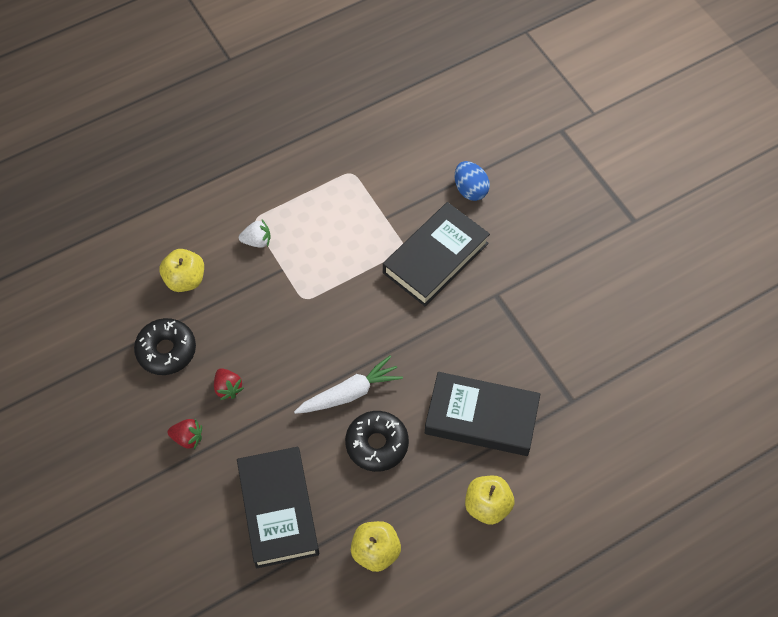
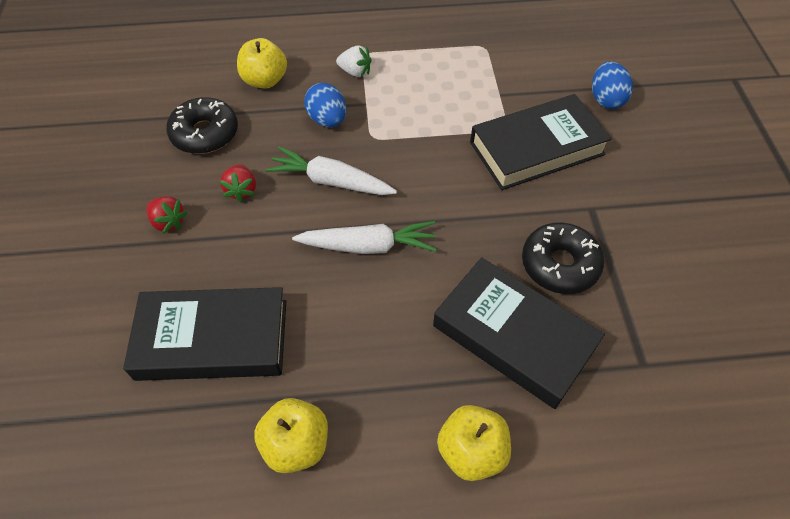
camera: 25 degrees right, 5 degrees down
(259, 297) = (327, 120): none -> blue egg
(278, 510) = (213, 339): black book -> black book turned 75 degrees clockwise
(293, 352) = (331, 181): none -> white carrot
(377, 444) = (369, 314): black donut -> black donut (559, 264)

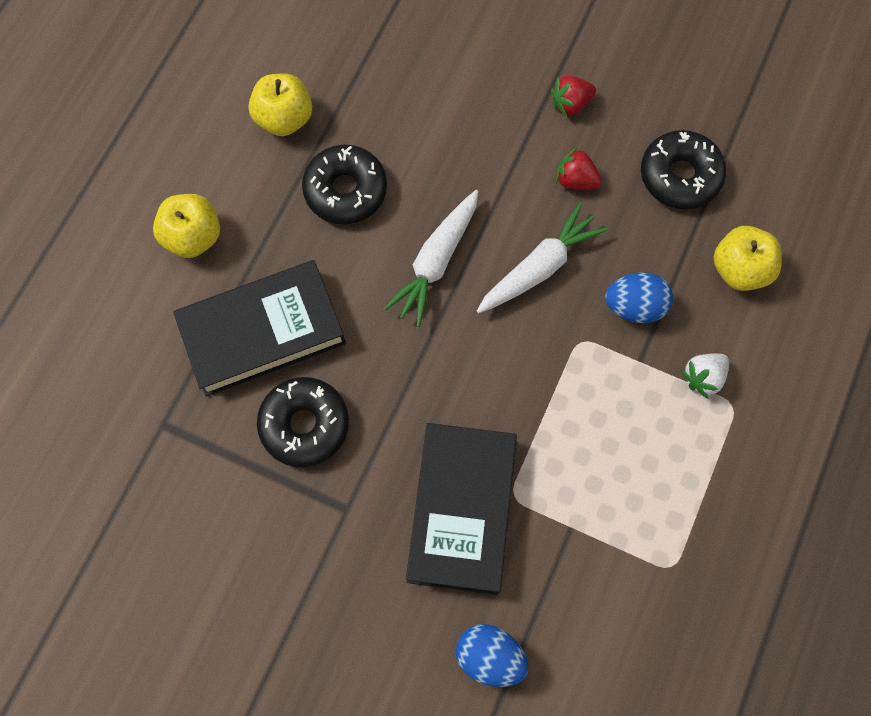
camera: 120 degrees right, 15 degrees up
(213, 339) = (416, 95): black book -> none
(343, 345) = (345, 190): none -> black donut

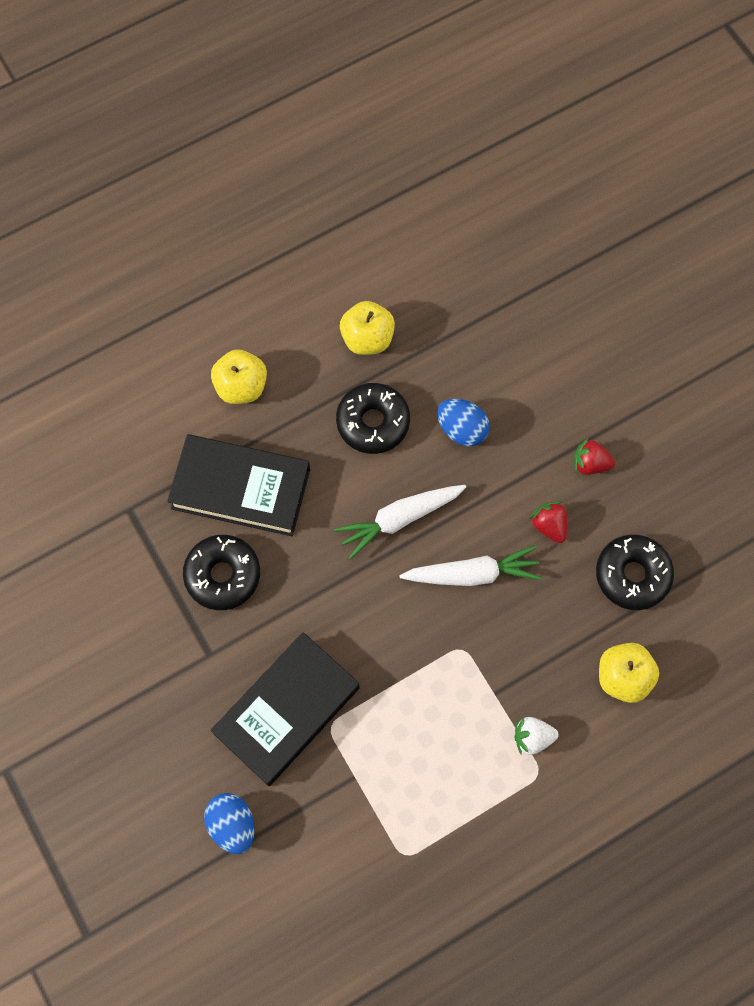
camera: 35 degrees right, 0 degrees up
(634, 306) = (521, 650): blue egg -> blue egg (461, 429)

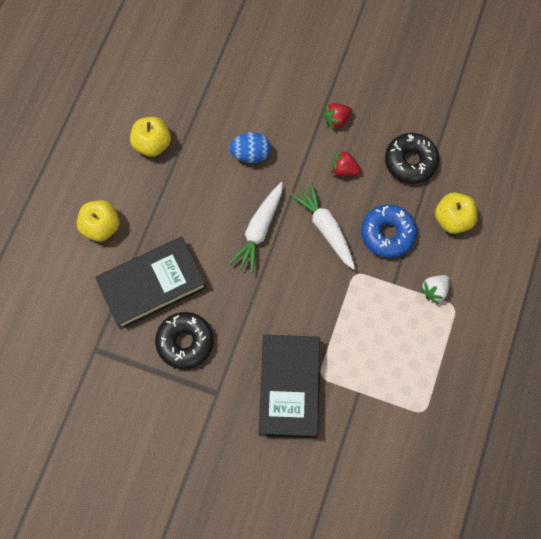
camera: 40 degrees left, 0 degrees up
(232, 824) = (314, 477): blue egg -> none
(373, 422) = (197, 188): black donut -> none
(472, 573) = (325, 228): white carrot -> white carrot turned 75 degrees counterclockwise
(535, 634) = (387, 234): none -> blue donut

